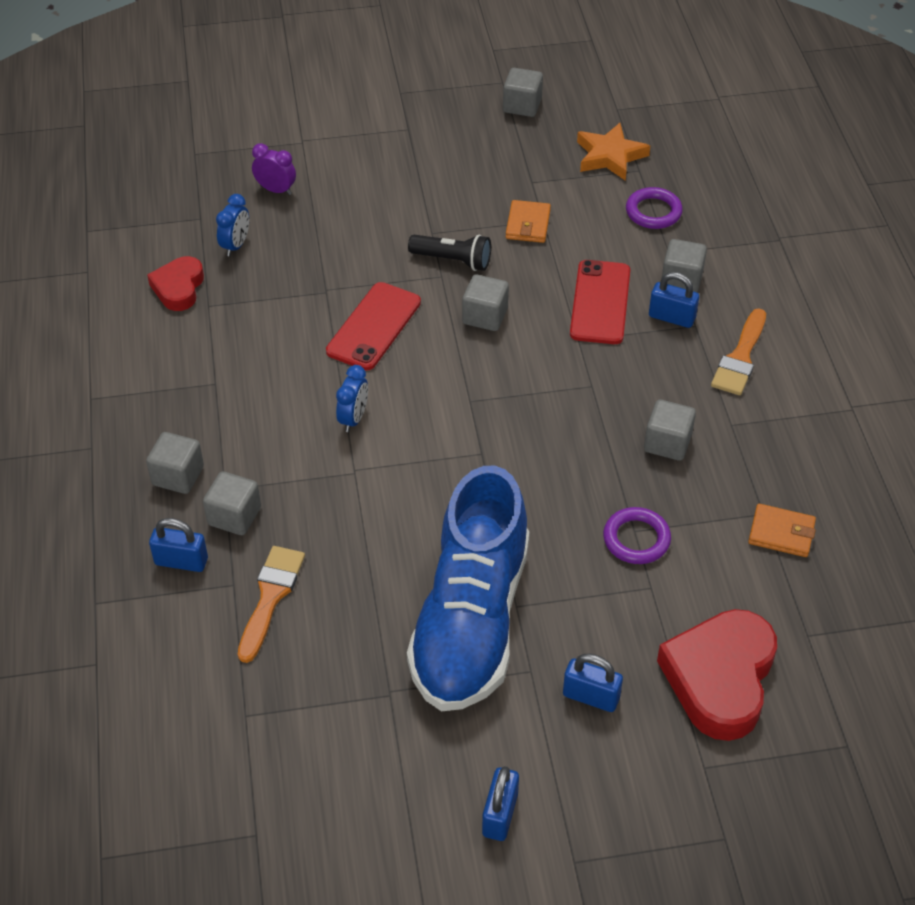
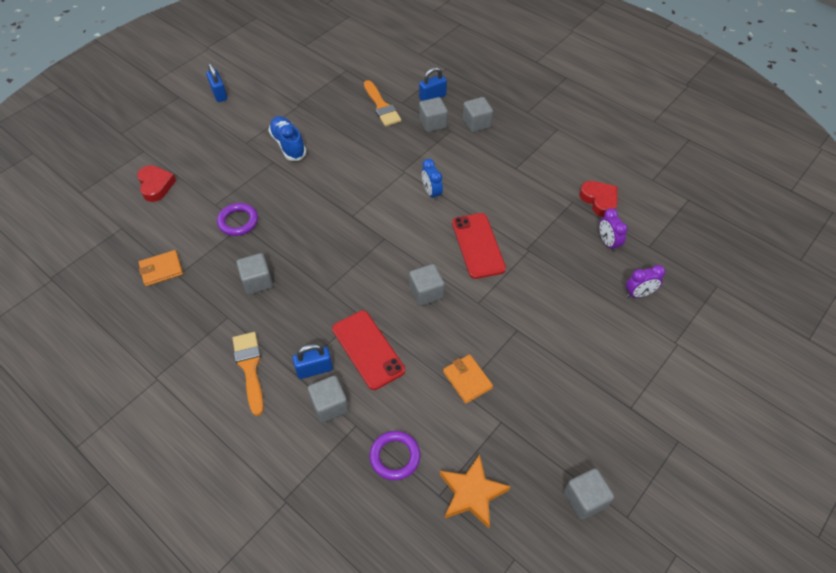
camera: 140 degrees right, 5 degrees up
(236, 245) = (607, 243): blue clock -> purple clock
(453, 260) = (483, 318): black flashlight -> none
(471, 621) = (288, 145): blue shoe -> blue shoe, size x0.48
(591, 696) = (211, 148): blue padlock -> none
(720, 678) = (156, 185): red heart -> red heart, size x0.57

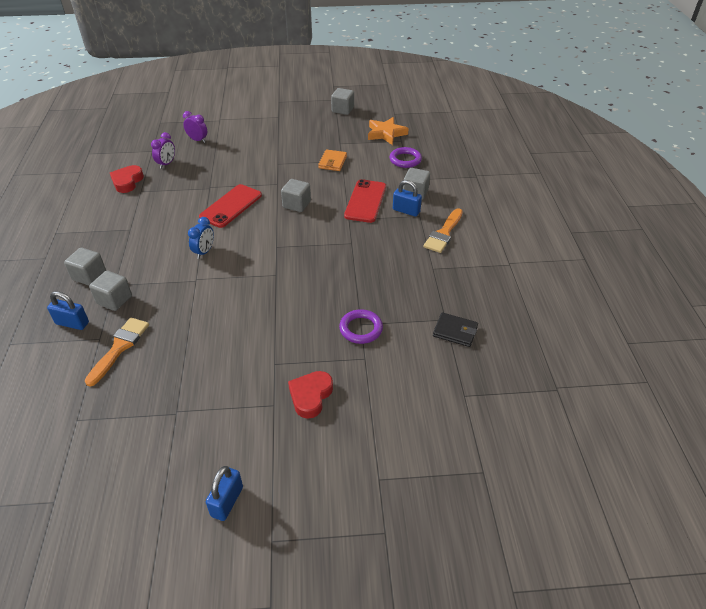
camera: 135 degrees left, 10 degrees down
(156, 185) = (400, 419): red heart -> red heart (310, 396)
(161, 270) = (455, 331): orange wallet -> black wallet
(257, 281) = (391, 276): grey cube -> none
(288, 145) = (242, 371): blue shoe -> none

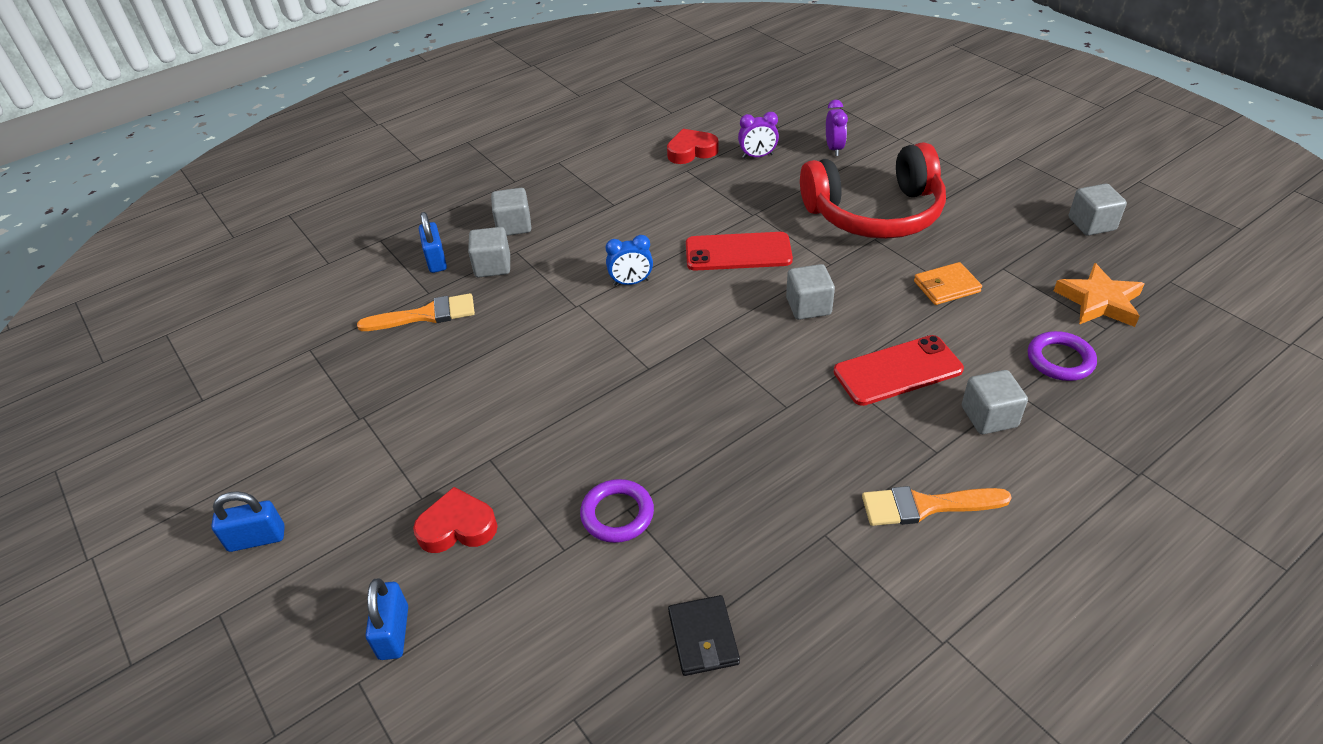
camera: 60 degrees right, 0 degrees up
(261, 154) = (875, 213): none -> red headphones
(406, 211) = (929, 429): blue padlock -> blue padlock (393, 632)

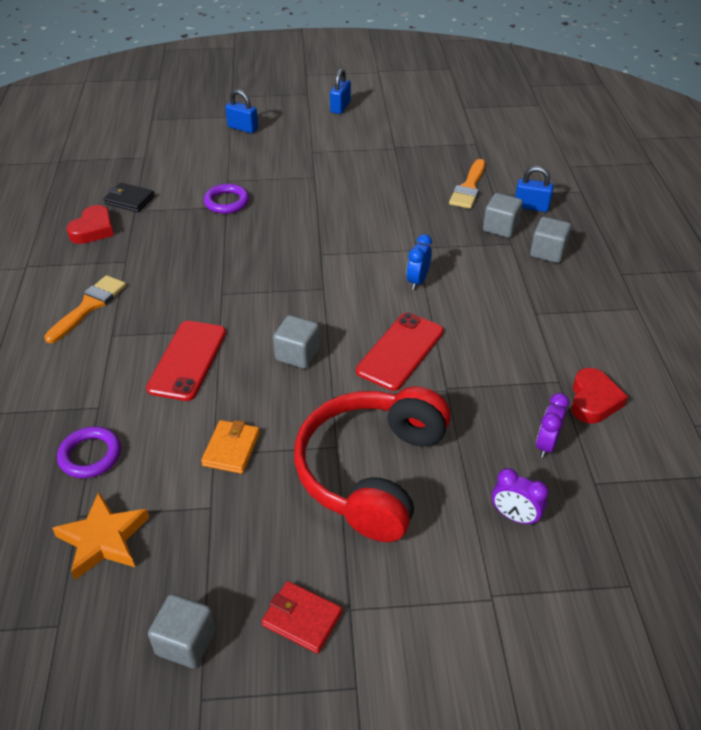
camera: 120 degrees right, 0 degrees up
(457, 527) = (280, 156): red heart -> red heart (93, 229)
(989, 417) = (101, 377): grey cube -> none
(1012, 191) = (302, 619): none -> red wallet

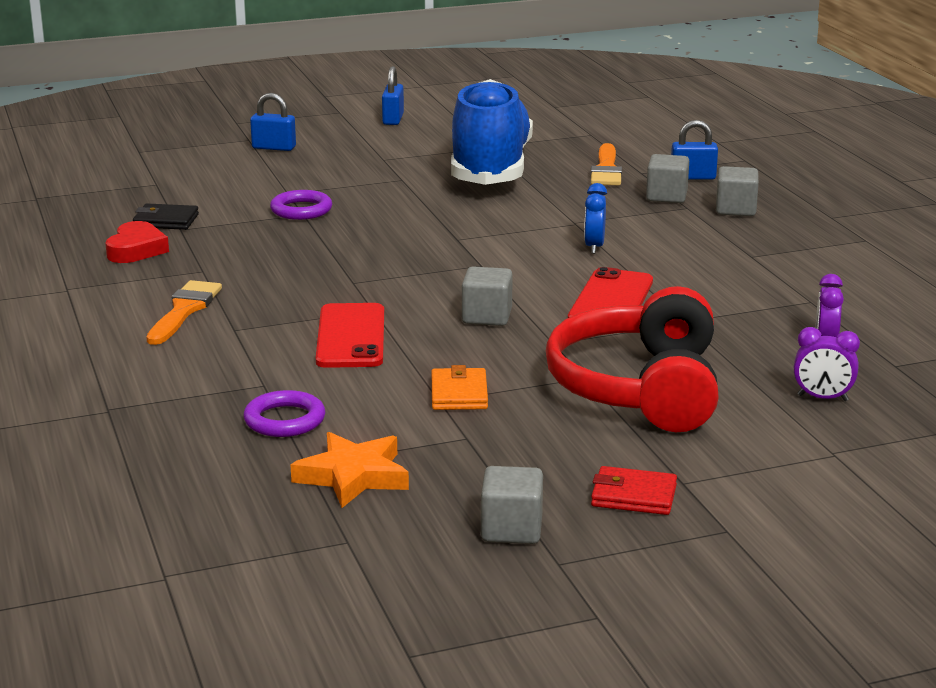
camera: 15 degrees left, 20 degrees down
(383, 174) = (490, 168): none -> blue shoe
(593, 400) = (857, 310): red heart -> none

